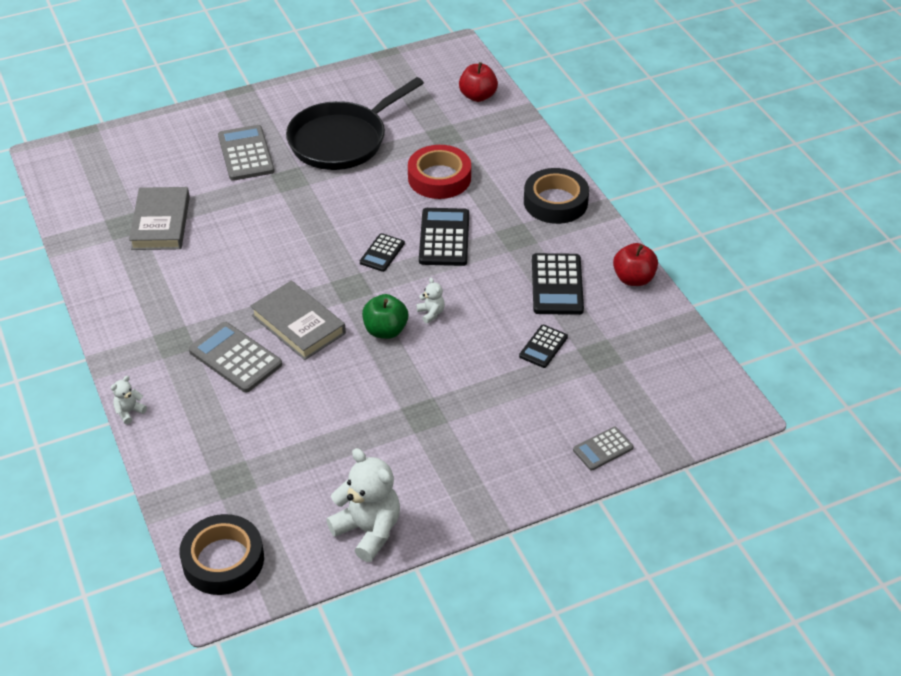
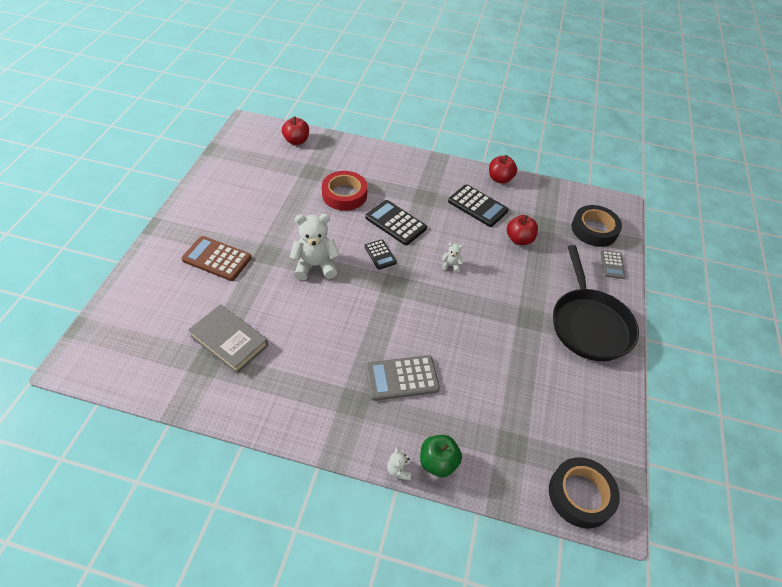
camera: 55 degrees left, 5 degrees up
(246, 154) = (217, 259): grey calculator -> brown calculator
(298, 324) = (402, 328): grey book -> none
(342, 140) = (261, 211): black pan -> black pan (589, 324)
(368, 530) = (605, 401): white teddy bear -> white teddy bear (315, 266)
(385, 330) = (446, 293): green apple -> green apple (438, 462)
(543, 347) = (519, 239): black calculator -> red apple
(555, 202) = (414, 168): black tape -> black tape (594, 230)

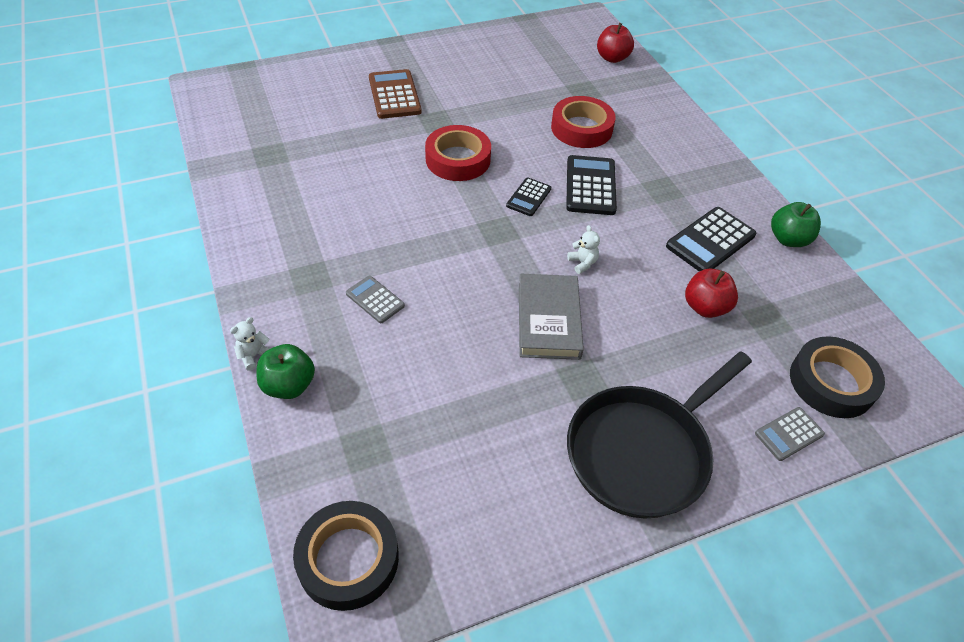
camera: 55 degrees right, 0 degrees up
(229, 341) = (307, 154): grey book -> grey book (548, 320)
(315, 266) = (458, 159): white teddy bear -> red tape
(402, 378) = (375, 300): grey calculator -> grey calculator, size x0.59
(477, 206) = (710, 241): black calculator -> black calculator turned 45 degrees clockwise
(500, 179) = (788, 239): red apple -> green apple

